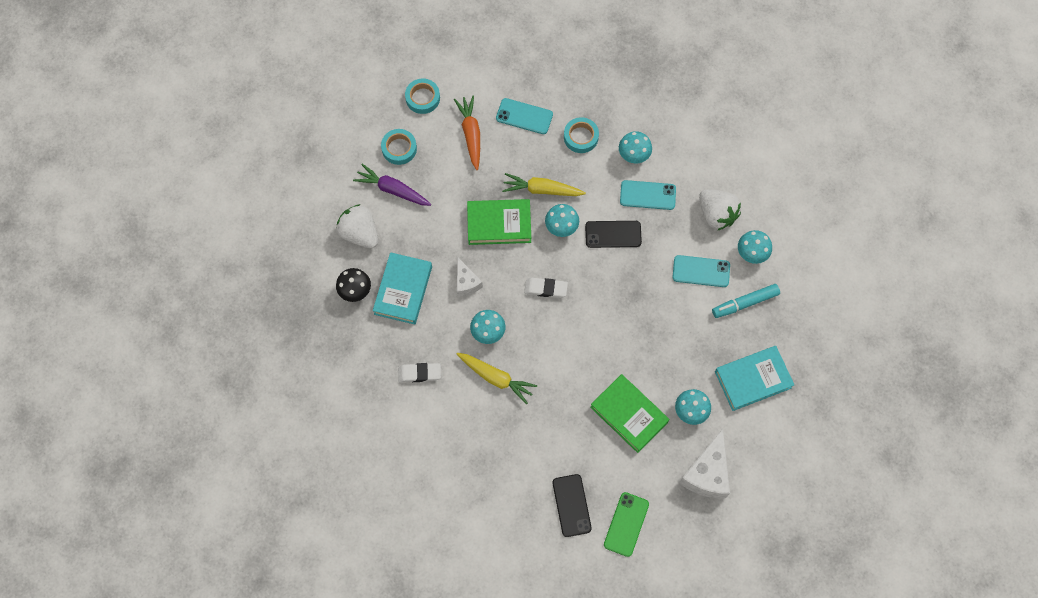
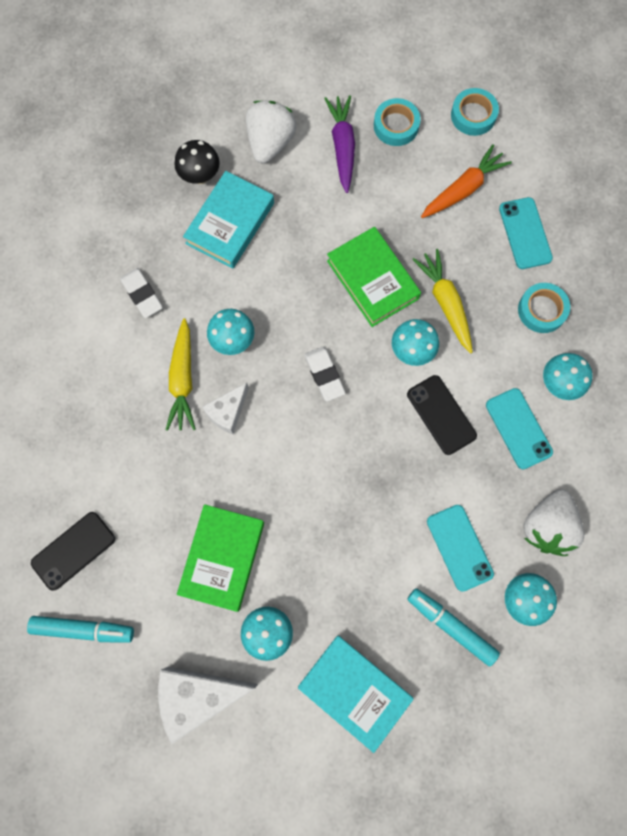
camera: 60 degrees right, 5 degrees up
(403, 290) = (230, 223): turquoise book -> turquoise book turned 45 degrees counterclockwise
(466, 282) = (279, 284): white cheese -> white cheese (228, 412)
(626, 524) = (82, 629): green phone -> turquoise marker

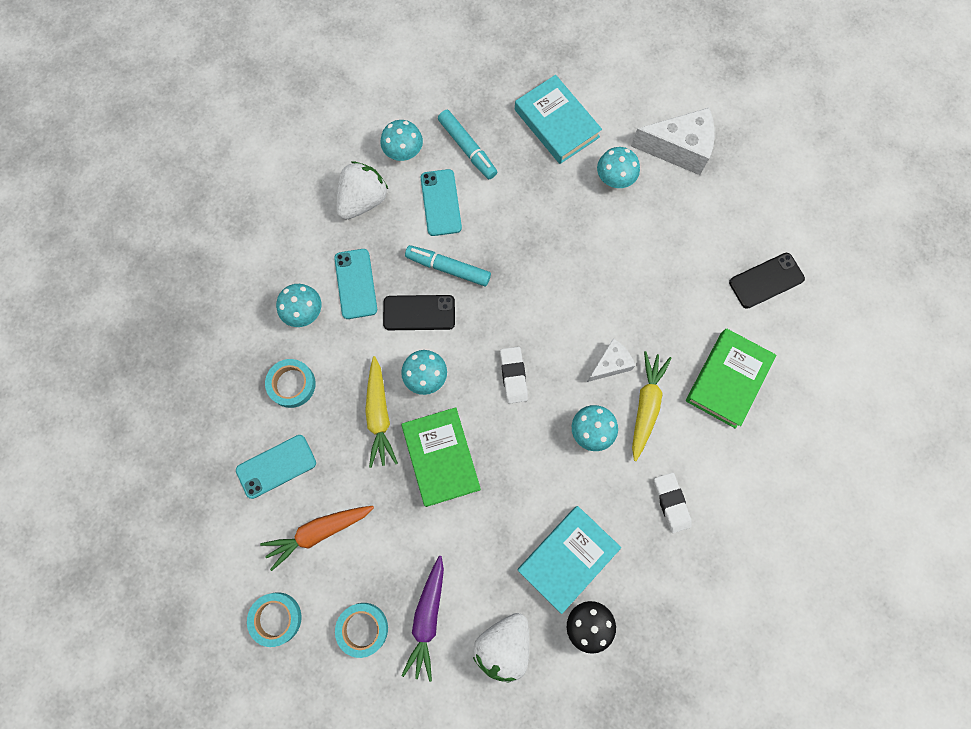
camera: 165 degrees left, 0 degrees up
(82, 629) = (765, 218): turquoise marker -> turquoise marker (448, 268)
(222, 558) = (640, 243): green book -> green book (727, 379)
(441, 415) = (419, 313): black phone -> black phone turned 75 degrees counterclockwise
(525, 233) = (276, 466): turquoise phone -> turquoise phone turned 60 degrees clockwise

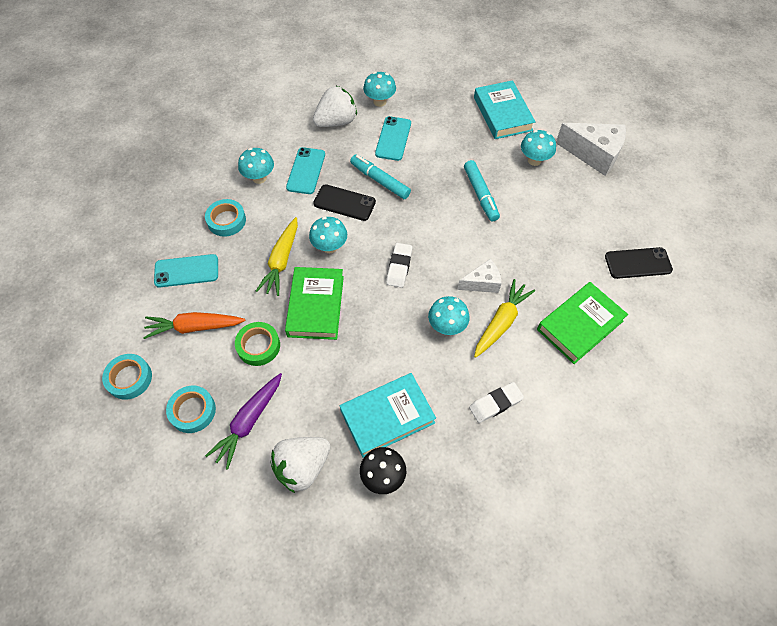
camera: 20 degrees right, 15 degrees down
(399, 528) = (258, 346): none -> green tape
(467, 148) = (428, 111): turquoise marker -> turquoise marker (480, 194)
(671, 503) = (495, 404): white eraser -> white eraser turned 60 degrees clockwise

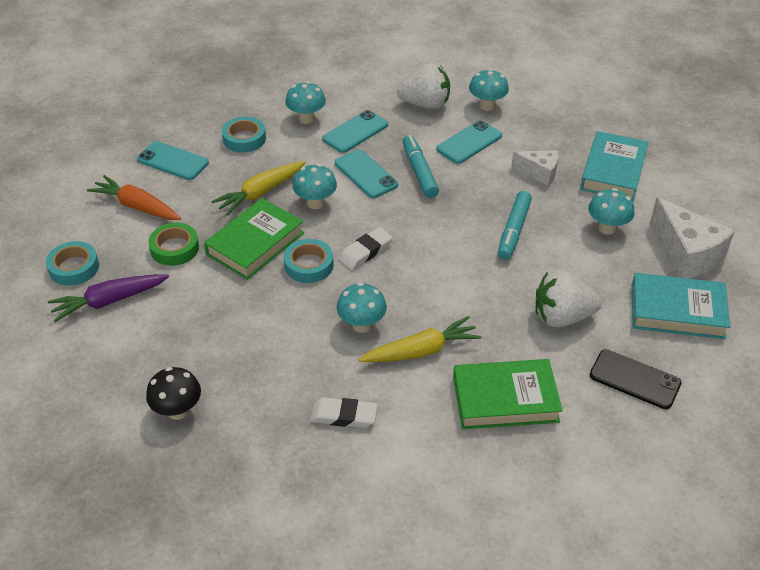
camera: 35 degrees right, 15 degrees down
(129, 378) = (50, 217): turquoise tape -> turquoise tape (309, 265)
(302, 467) = (118, 361): white strawberry -> white strawberry (562, 317)
(344, 203) = (366, 174): black phone -> turquoise phone
(387, 416) = (230, 366): turquoise book -> turquoise book (677, 311)
(482, 283) = (436, 307): white cheese -> white cheese (539, 173)

